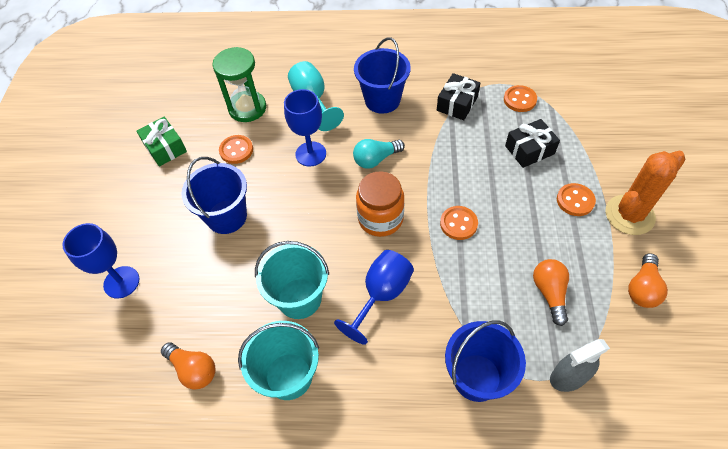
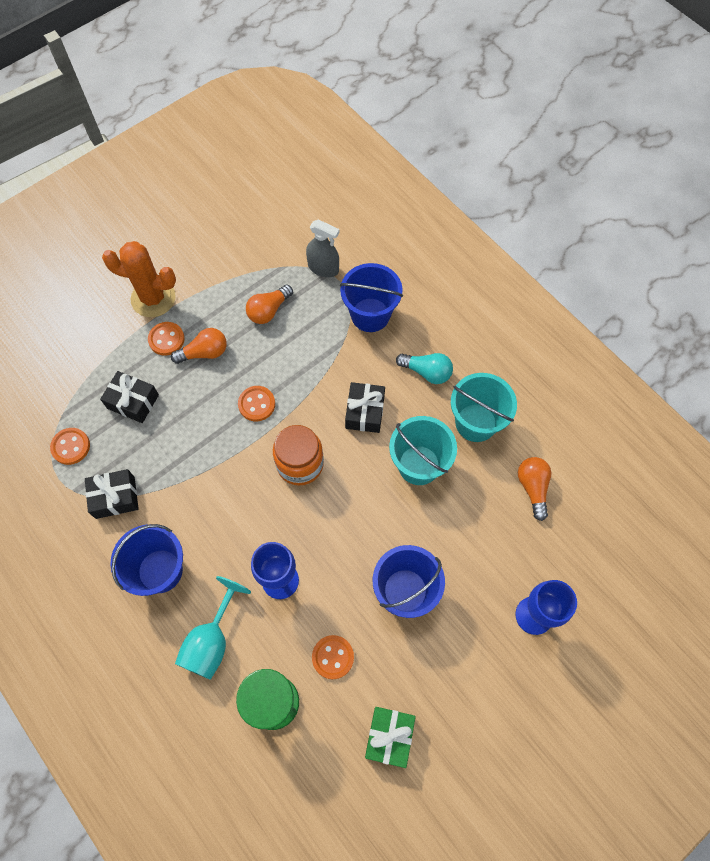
camera: 135 degrees left, 10 degrees up
(376, 159) = (240, 517): turquoise light bulb -> turquoise light bulb (426, 372)
(381, 294) = (365, 412): blue goblet -> black gift
(642, 288) = (217, 261): orange light bulb -> orange light bulb (204, 353)

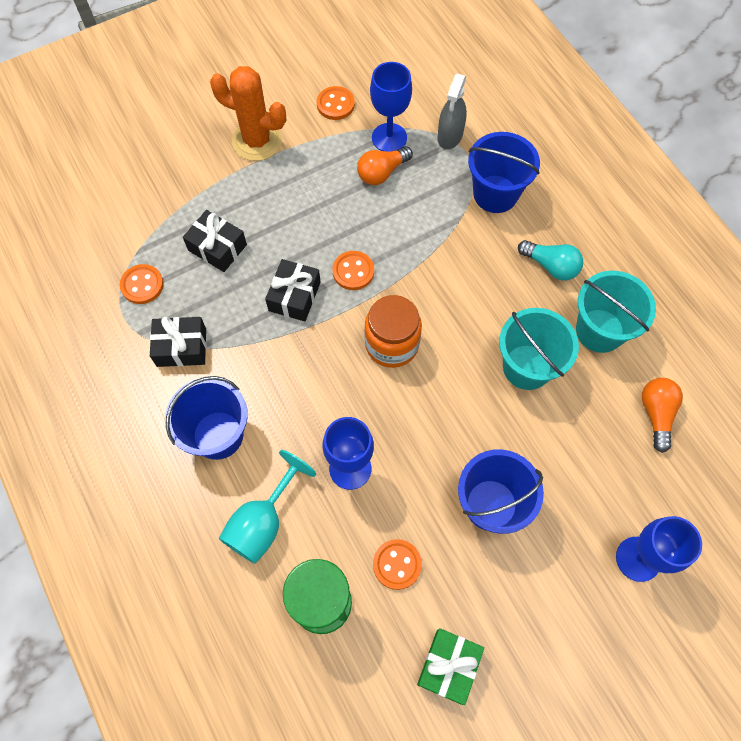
camera: 10 degrees right, 0 degrees up
(166, 339) = (264, 187): orange button -> orange button (335, 104)
(204, 353) = (304, 207): orange light bulb -> none
(270, 278) = (389, 138): none -> blue goblet
(323, 268) = (450, 136): grey spray bottle -> grey spray bottle turned 75 degrees clockwise
(365, 412) = (473, 299): black gift -> black gift (294, 296)

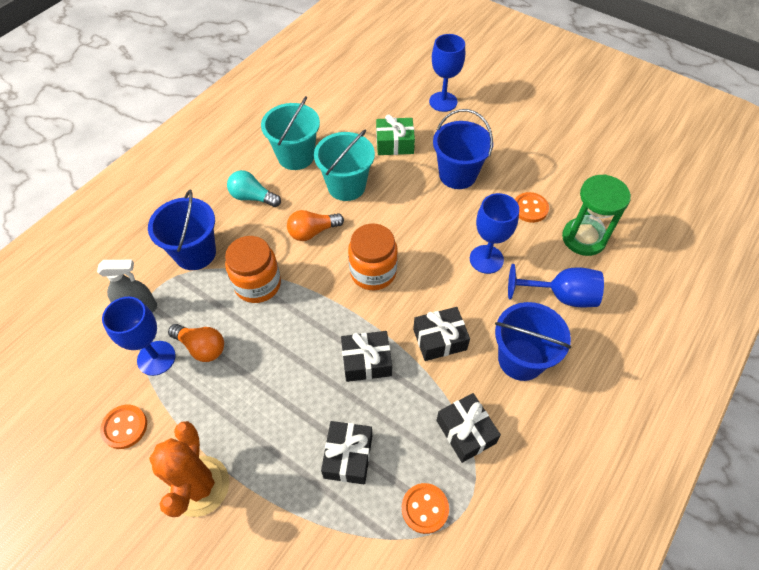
camera: 115 degrees left, 10 degrees down
(263, 522) = (561, 296): turquoise goblet -> blue goblet
(281, 370) = (439, 339): none -> black gift
(353, 271) = (319, 326): orange button -> none
(429, 235) = (258, 284): none -> orange jar
(449, 666) = (567, 163): green gift -> green gift (394, 144)
(550, 266) = (253, 197): turquoise light bulb -> turquoise light bulb turned 75 degrees counterclockwise
(656, 414) = (344, 115): orange light bulb -> orange light bulb (313, 232)

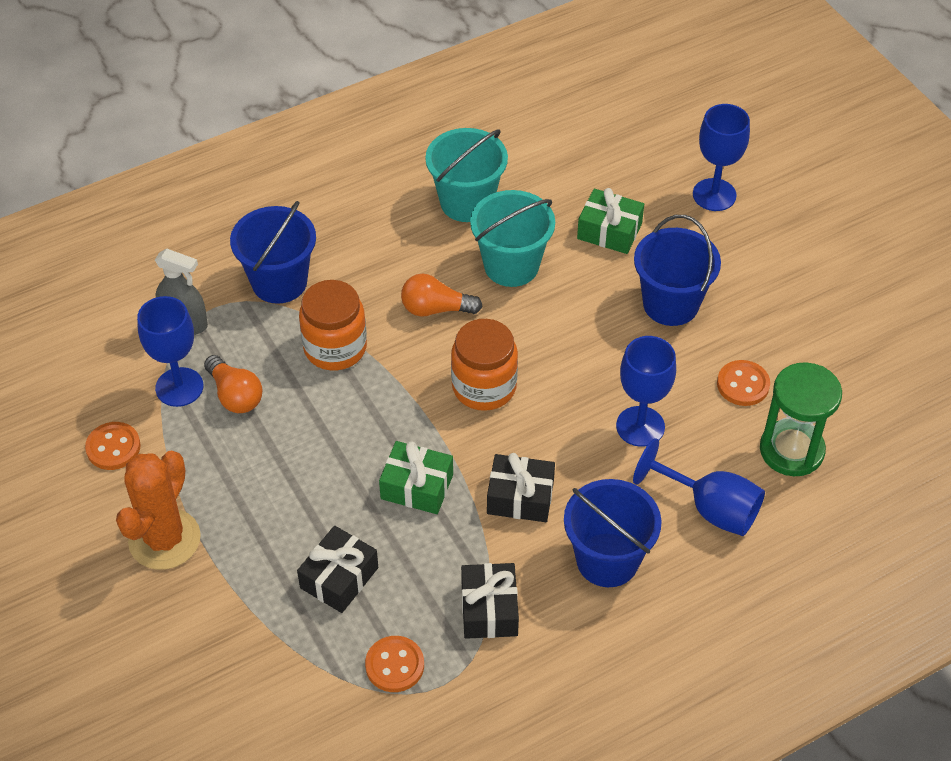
camera: 25 degrees right, 5 degrees down
(253, 197) = (383, 237): turquoise light bulb -> none
(366, 361) = (417, 486): black gift -> green gift

